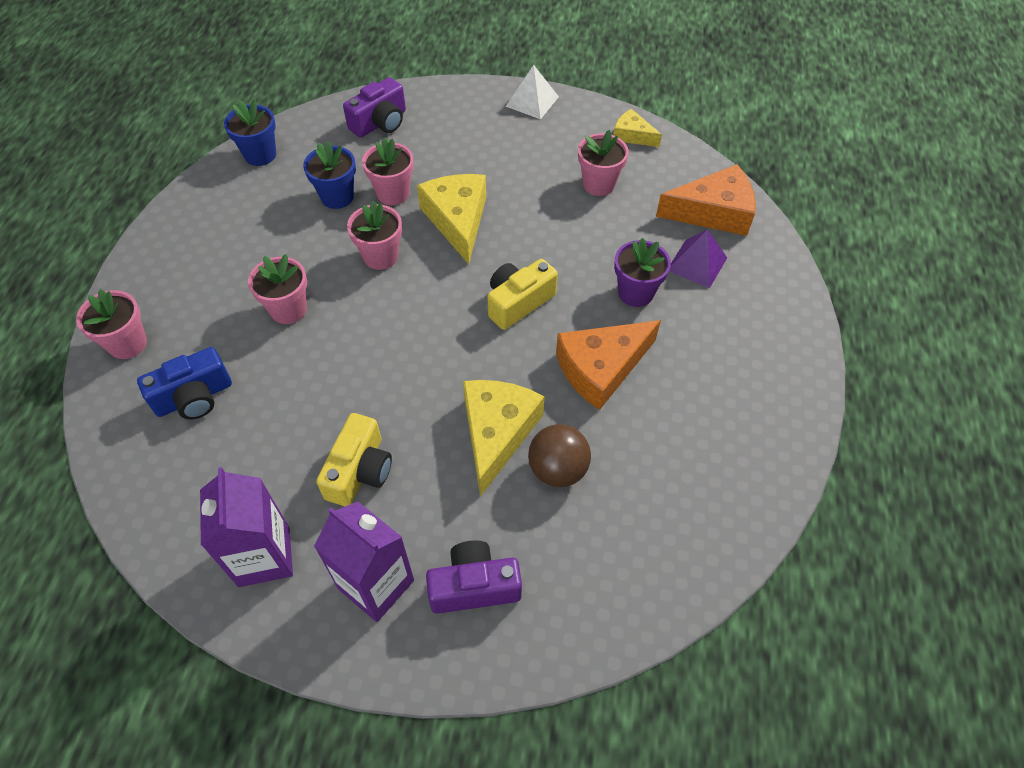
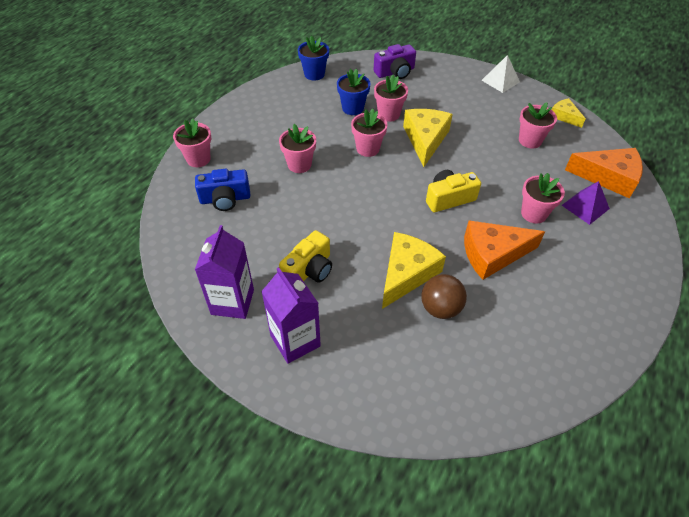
camera: 20 degrees right, 5 degrees down
(474, 586) = (358, 363): purple camera -> none
(635, 293) = (534, 214): purple flower pot -> pink flower pot

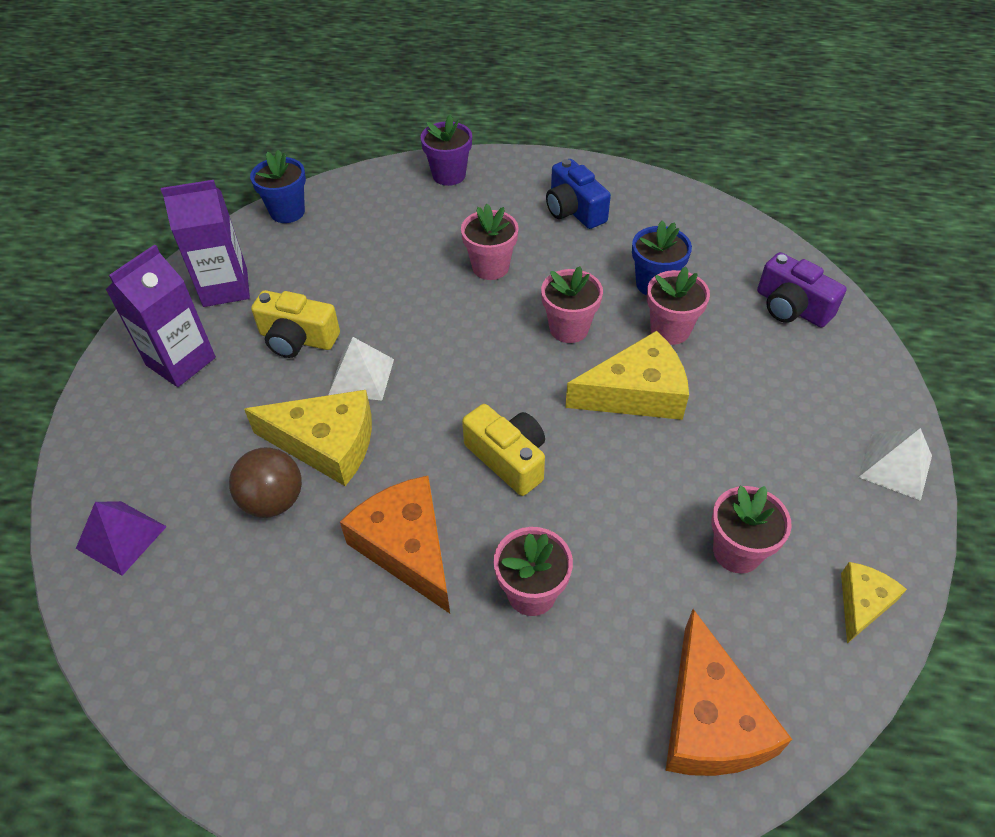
camera: 70 degrees right, 0 degrees up
(198, 159) = (449, 175): pink flower pot -> purple flower pot
(225, 199) = (389, 222): blue camera -> blue camera (574, 210)
(314, 74) = (706, 218): blue flower pot -> blue flower pot (287, 212)
(359, 245) = (361, 376): none -> white pyramid
(585, 207) = (594, 682): purple pyramid -> purple pyramid (121, 537)

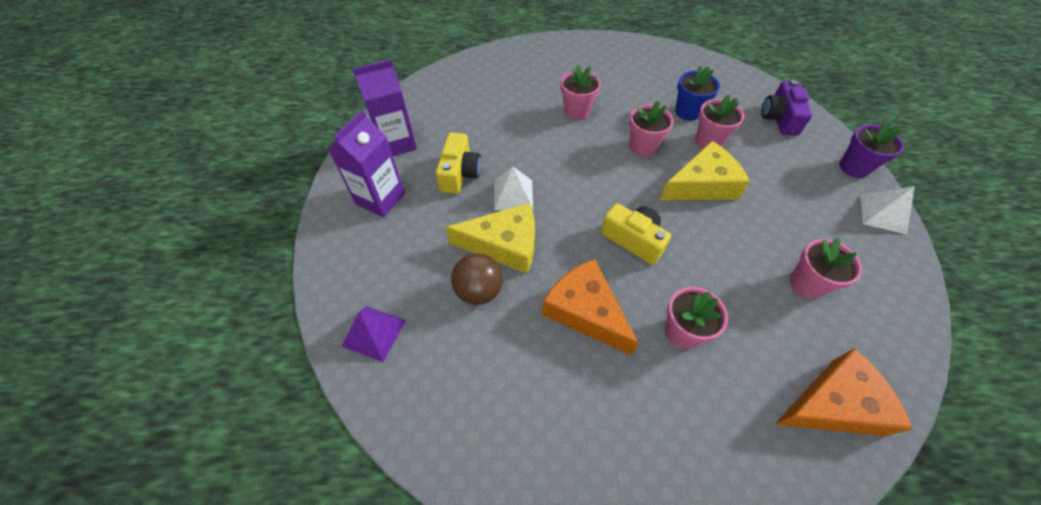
camera: 10 degrees left, 5 degrees up
(287, 212) = (425, 87): blue flower pot -> none
(297, 339) = (460, 173): yellow camera -> yellow camera turned 90 degrees counterclockwise
(449, 175) = (528, 53): purple flower pot -> purple flower pot (853, 167)
(574, 210) = (618, 69): blue camera -> none
(710, 719) = (833, 404): orange cheese -> orange cheese turned 90 degrees counterclockwise
(791, 307) = (779, 118): purple camera -> purple camera turned 60 degrees clockwise
(862, 603) = (898, 308): yellow cheese -> none

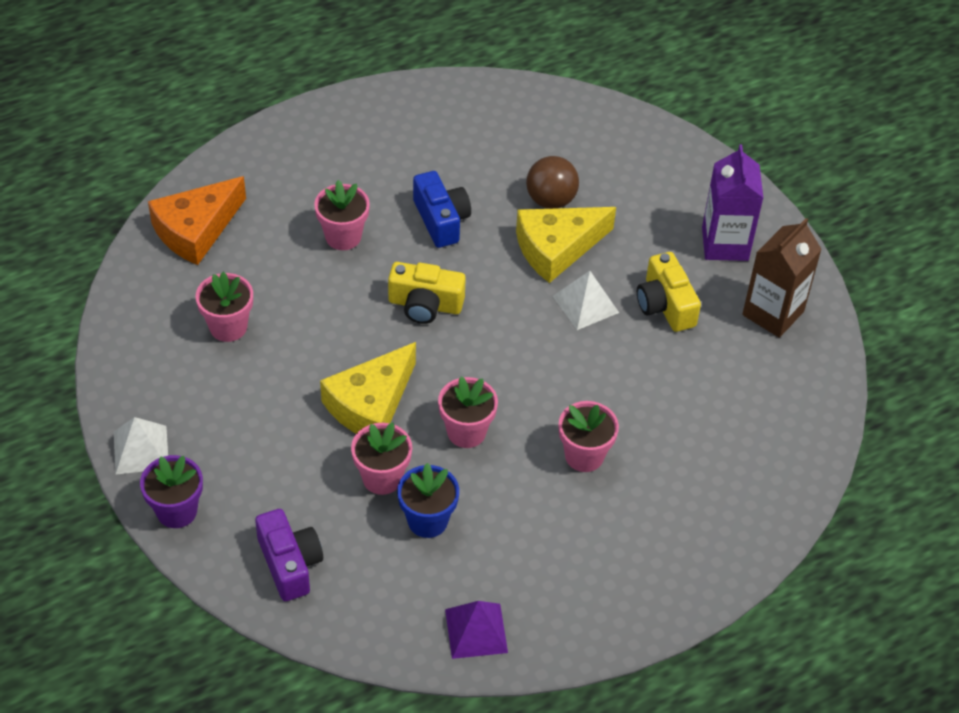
camera: 150 degrees right, 5 degrees down
(374, 333) = (616, 137): purple pyramid -> purple pyramid (476, 630)
(397, 143) = (773, 313): purple carton -> brown carton
(585, 311) = (441, 220): orange cheese -> blue camera

